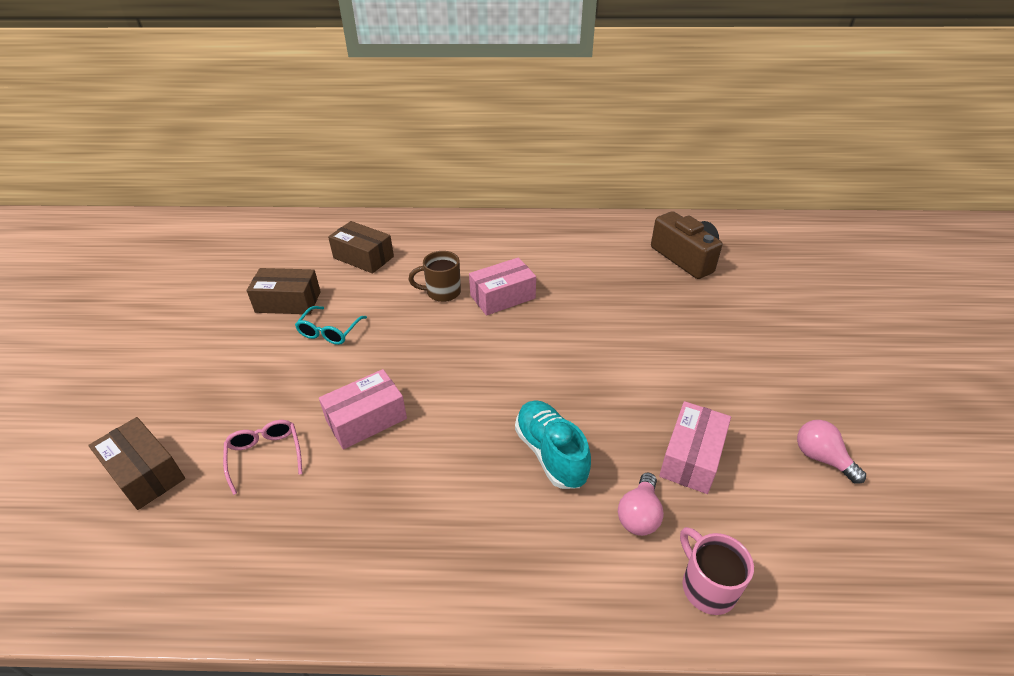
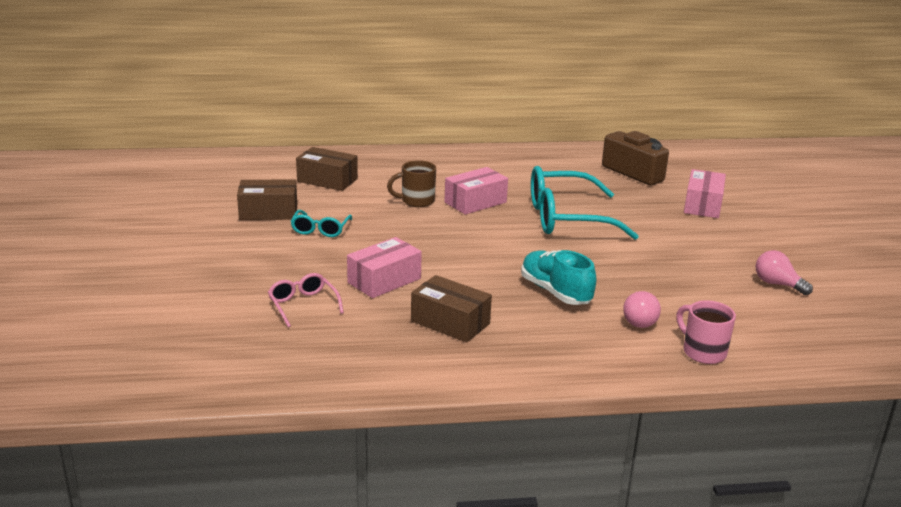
camera: 10 degrees left, 15 degrees down
(145, 473) = (197, 320): brown box -> brown box (450, 322)
(593, 327) = (566, 218): none -> turquoise glasses
(691, 457) = (673, 289): pink box -> pink box (702, 205)

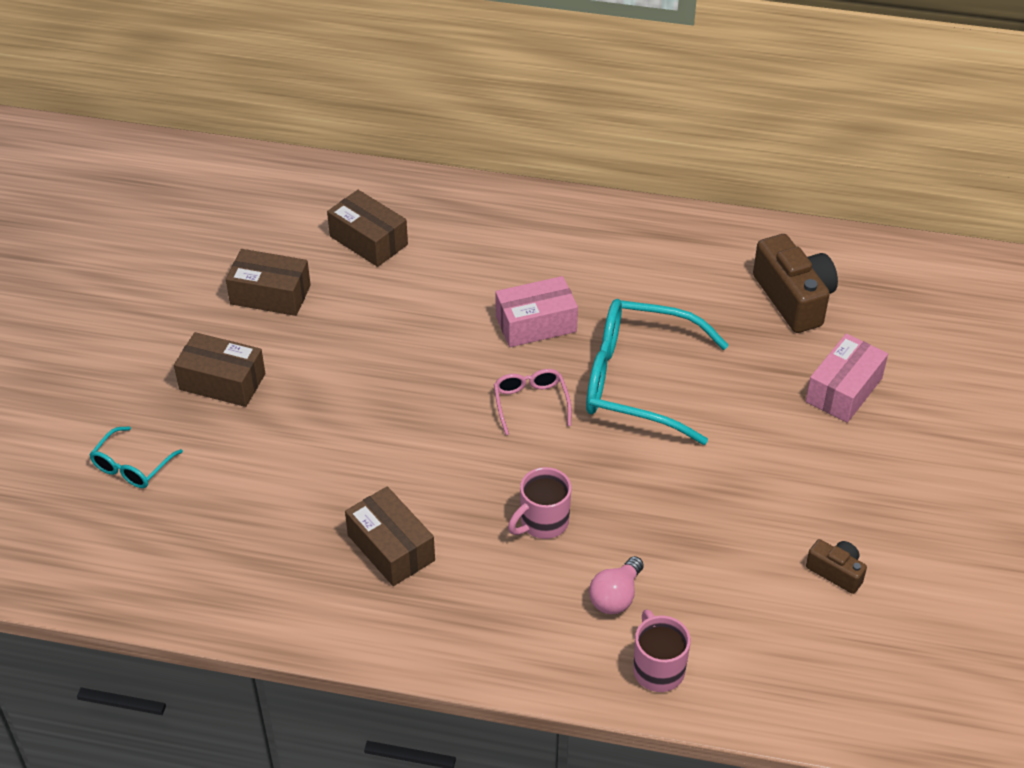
camera: 20 degrees right, 20 degrees up
(256, 257) = (222, 382): none -> brown box
(303, 305) = (241, 479): pink glasses -> pink glasses (530, 403)
(320, 230) = (317, 343): turquoise glasses -> turquoise glasses (132, 467)
(384, 280) = (350, 456): pink box -> none
(416, 201) = (461, 307): brown mug -> none
(555, 292) = (542, 523): turquoise shoe -> pink mug
(777, 284) = (836, 572): pink light bulb -> brown camera

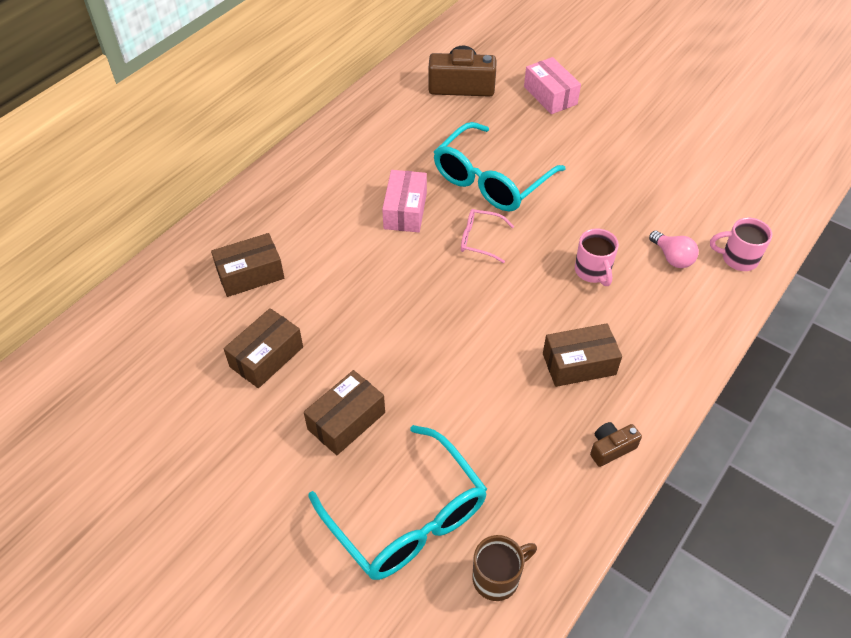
camera: 65 degrees left, 5 degrees up
(94, 556) = (497, 577): none -> brown mug
(132, 467) = (408, 518): turquoise glasses -> turquoise glasses, size x2.11
(836, 572) = (691, 153): brown camera -> brown camera (611, 448)

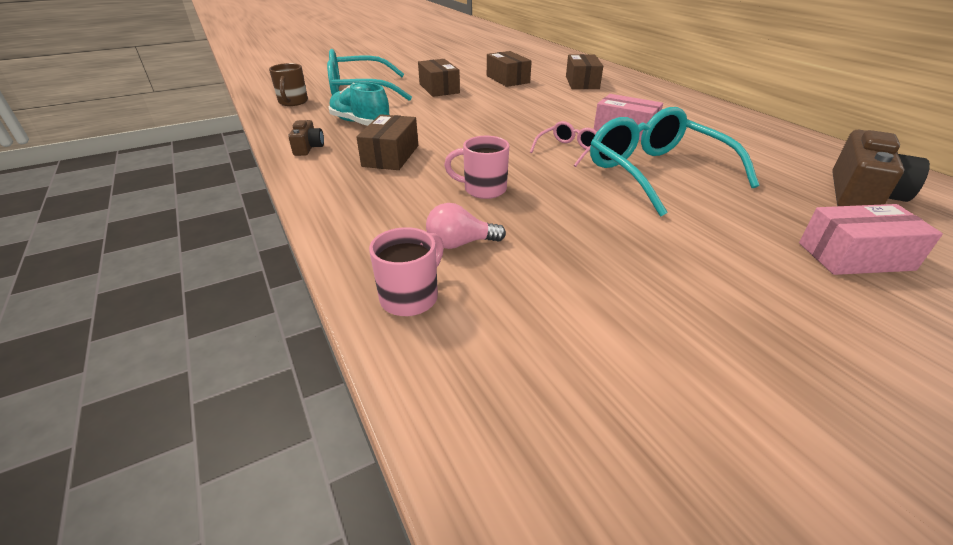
camera: 115 degrees right, 15 degrees down
(518, 441) = (360, 123): none -> turquoise shoe

